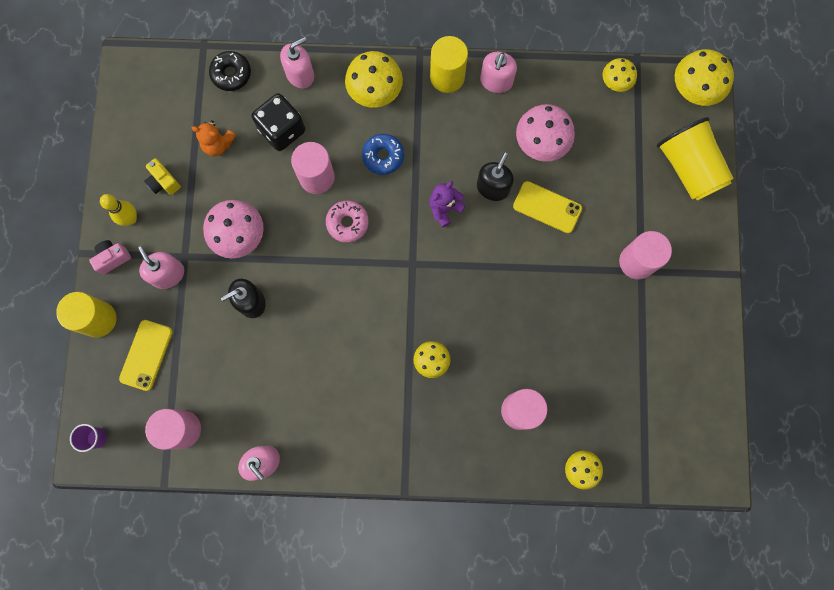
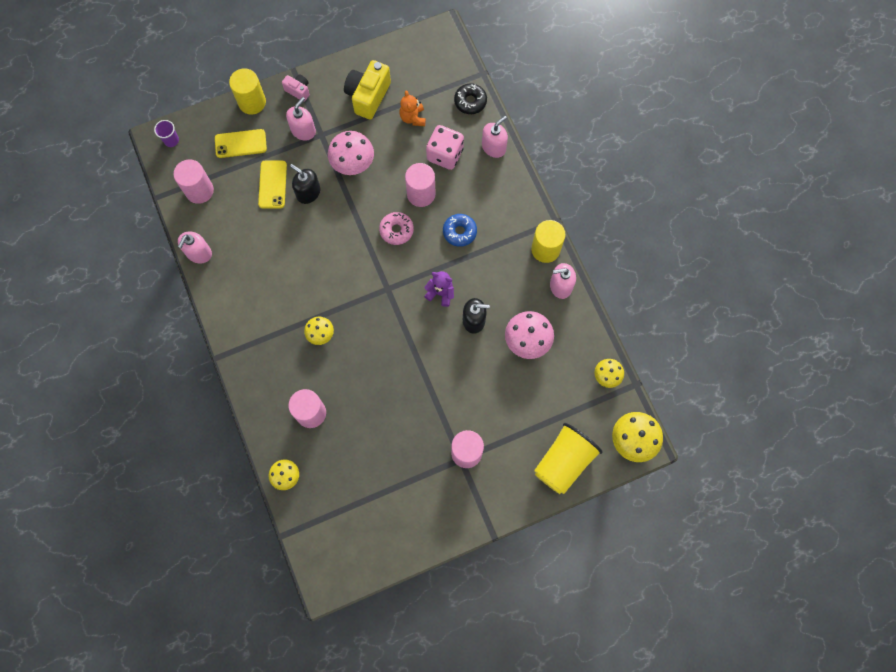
camera: 65 degrees right, 5 degrees down
(130, 219) = (331, 88): yellow bowling pin -> none
(164, 182) = (368, 96): yellow camera -> yellow camera, size x1.89
(282, 130) = (445, 154): black dice -> pink dice
(300, 74) = (494, 147): pink soap dispenser -> pink soap dispenser turned 75 degrees counterclockwise
(375, 91) = (507, 204): yellow mushroom -> none
(547, 207) = (477, 367): yellow phone -> yellow phone (272, 184)

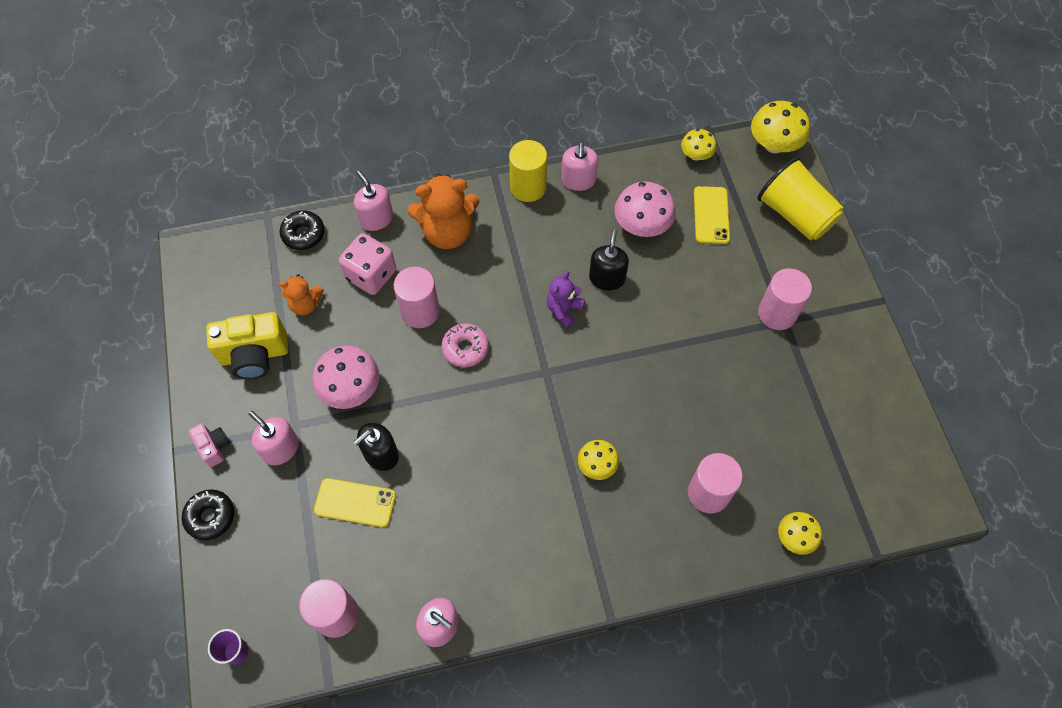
camera: 80 degrees left, 10 degrees down
(240, 144) = (275, 542): yellow phone -> yellow phone (711, 215)
(252, 102) = (210, 516): yellow cylinder -> black donut
(298, 90) = (214, 447): pink camera -> pink camera turned 105 degrees clockwise
(368, 96) = (254, 355): yellow camera -> yellow camera turned 45 degrees counterclockwise
(459, 232) = (484, 275): blue donut -> none
(492, 199) = (447, 232): none -> orange teddy bear

